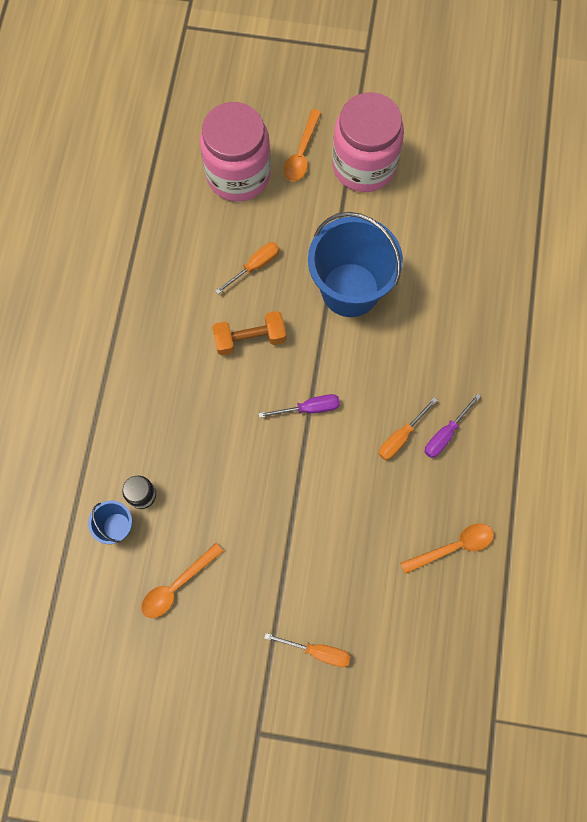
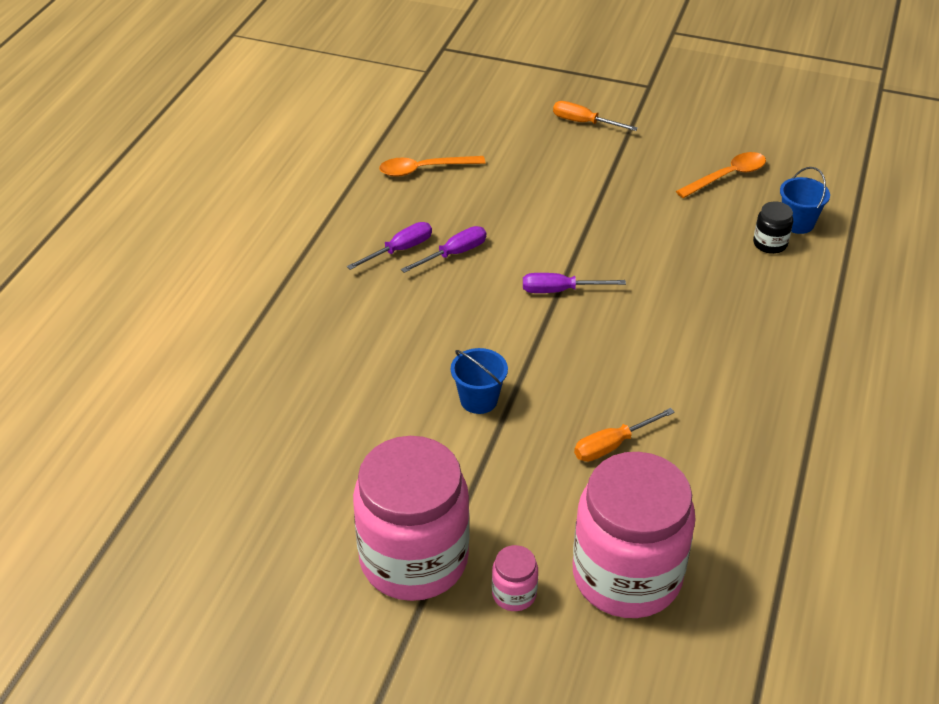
camera: 170 degrees left, 30 degrees down
(250, 339) = (628, 365): orange dumbbell -> none
(301, 153) = (514, 594): orange spoon -> pink jar
(350, 290) = (479, 400): blue bucket -> blue bucket, size x0.45
(401, 437) = (454, 254): orange screwdriver -> purple screwdriver

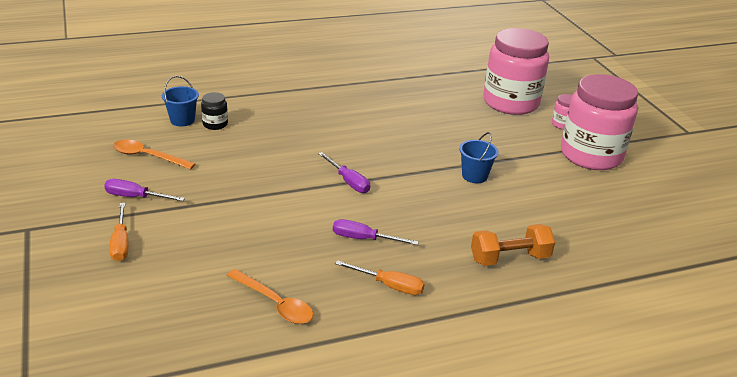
camera: 130 degrees left, 10 degrees down
(324, 334) = (509, 258): none -> orange dumbbell
(400, 250) = (389, 266): purple screwdriver -> purple screwdriver (135, 197)
(612, 445) = (445, 127): orange screwdriver -> orange screwdriver (389, 285)

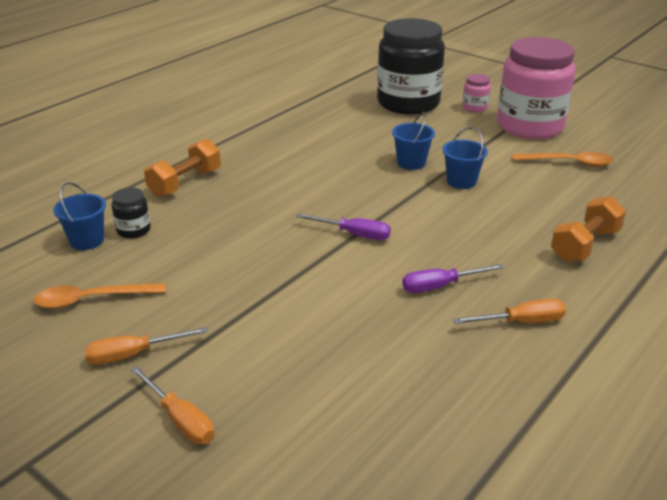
camera: 30 degrees left, 0 degrees up
(135, 197) = (133, 354): purple screwdriver -> orange screwdriver
(275, 303) = (439, 398): orange spoon -> orange spoon (568, 163)
(279, 105) = (185, 183): none -> orange dumbbell
(453, 148) = (411, 163): none -> blue bucket
(510, 102) = (408, 103): pink jar -> black jar

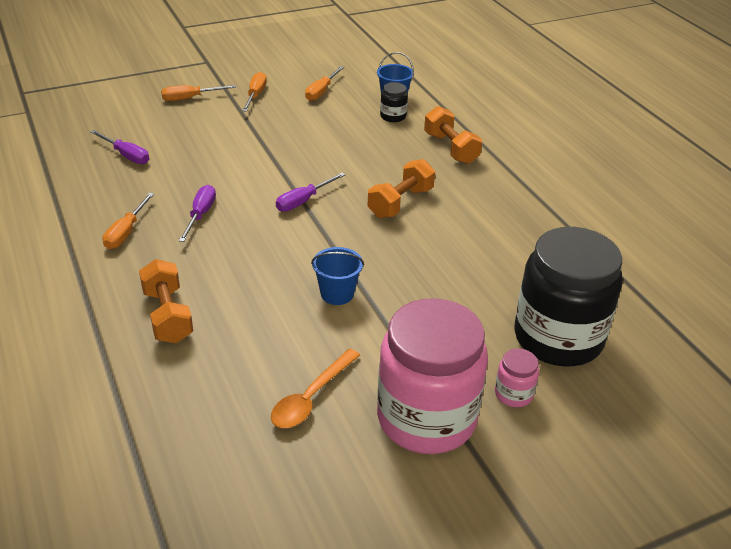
camera: 115 degrees right, 5 degrees up
(92, 299) = (321, 92): orange spoon -> orange screwdriver
(307, 186) = (400, 203): none -> orange dumbbell
(386, 403) = (126, 155): none -> purple screwdriver
(411, 163) = (399, 277): blue bucket -> none

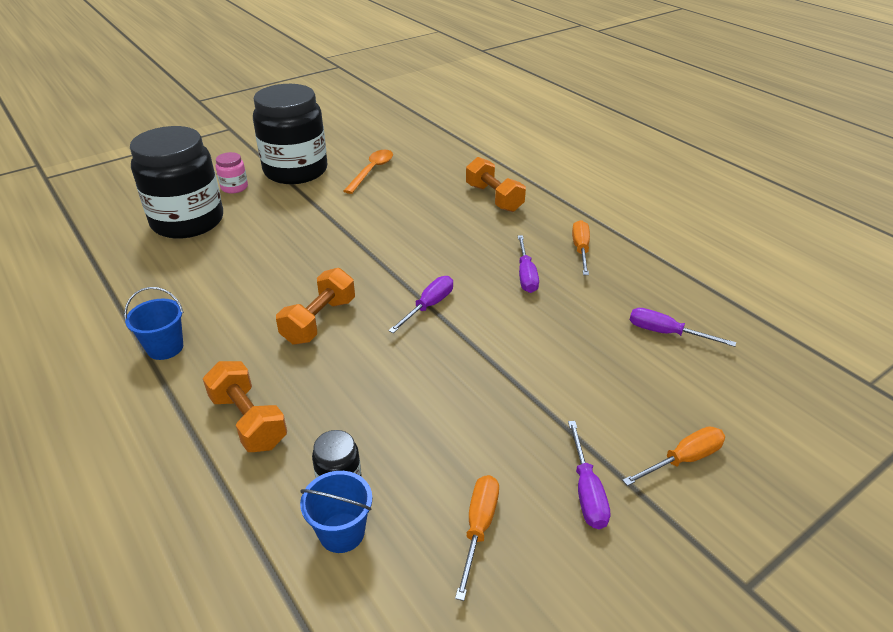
camera: 170 degrees right, 0 degrees up
(255, 95) = (586, 491): orange screwdriver -> purple screwdriver
(337, 294) = (369, 227): blue bucket -> blue bucket (165, 348)
(426, 418) = (295, 171): pink jar -> black jar

